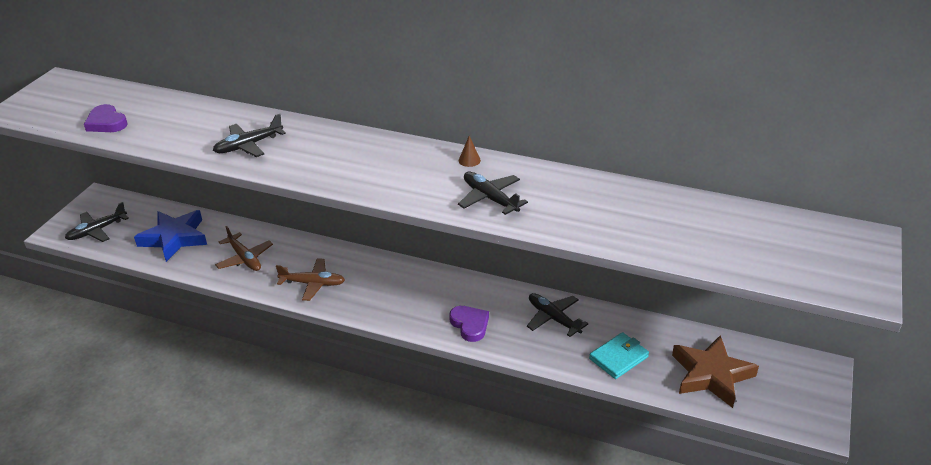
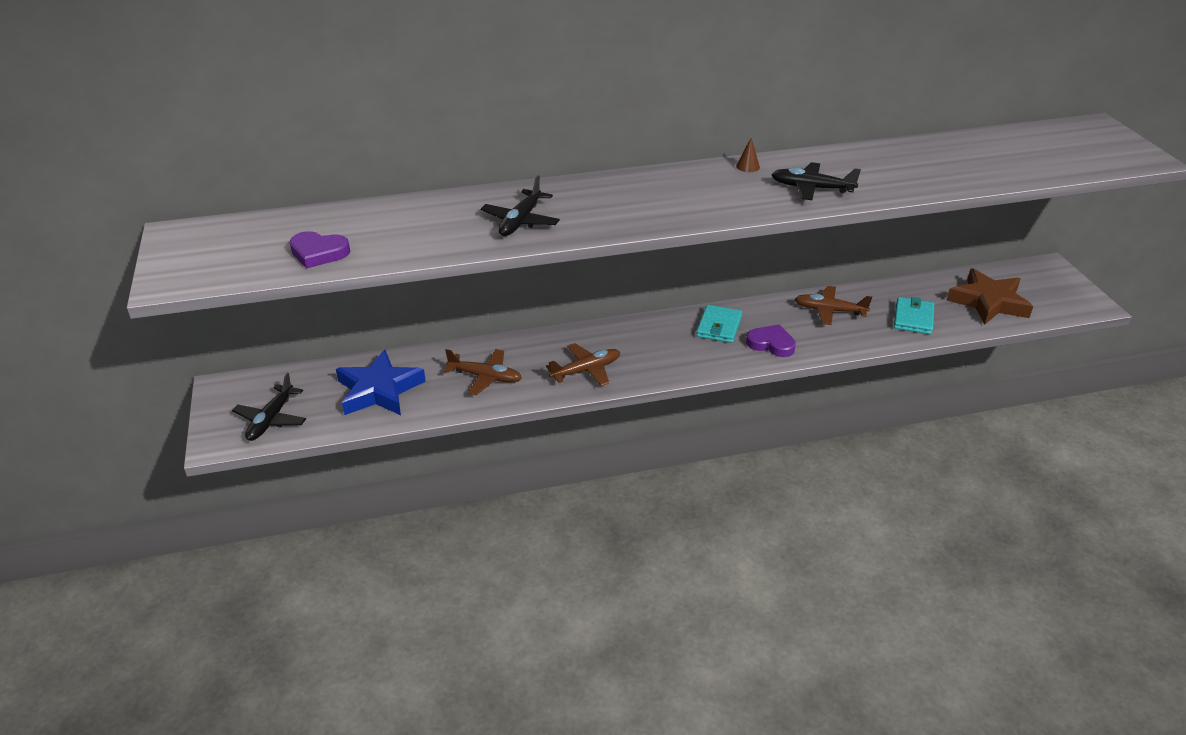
camera: 35 degrees left, 0 degrees up
(447, 292) = (719, 327): none -> turquoise wallet
(553, 318) = (829, 311): black plane -> brown plane

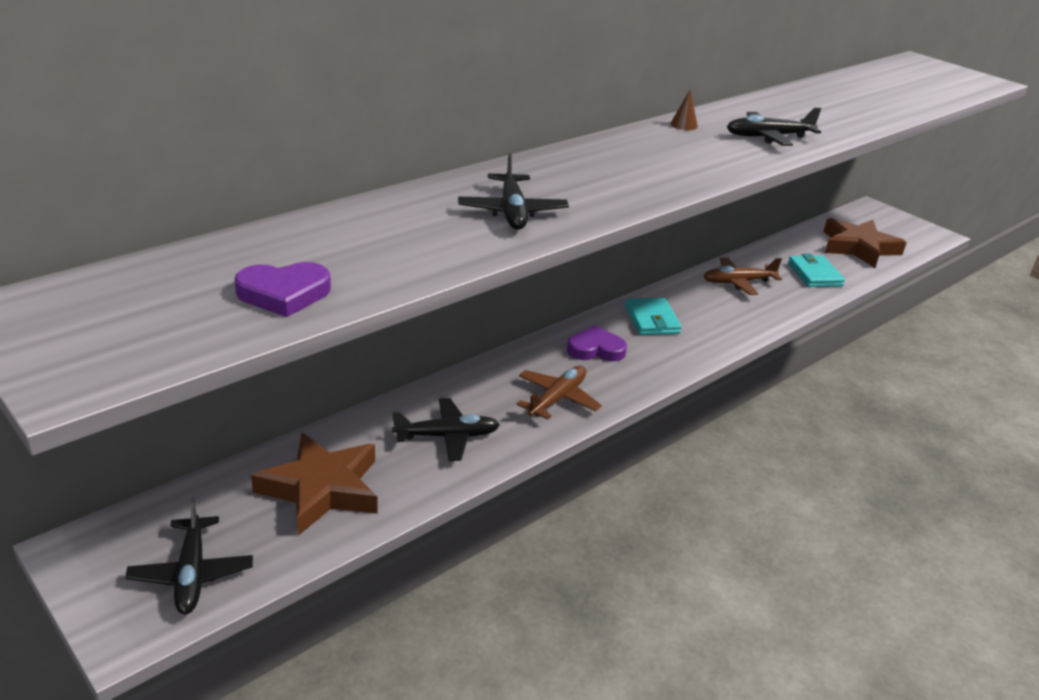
camera: 30 degrees left, 5 degrees down
(379, 390) = (321, 489): blue star -> brown star
(485, 377) = (447, 436): brown plane -> black plane
(771, 344) = (716, 326): purple heart -> purple heart (595, 349)

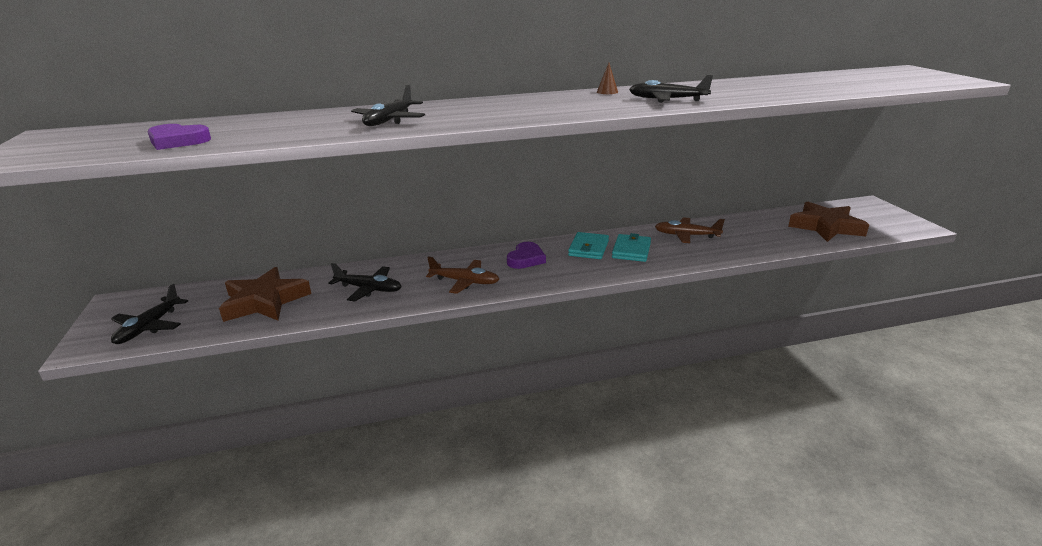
camera: 30 degrees right, 5 degrees down
(557, 398) = (465, 282): brown plane -> brown plane turned 45 degrees clockwise
(595, 349) = (526, 259): purple heart -> purple heart turned 90 degrees clockwise
(814, 274) = (762, 239): turquoise wallet -> turquoise wallet (631, 250)

